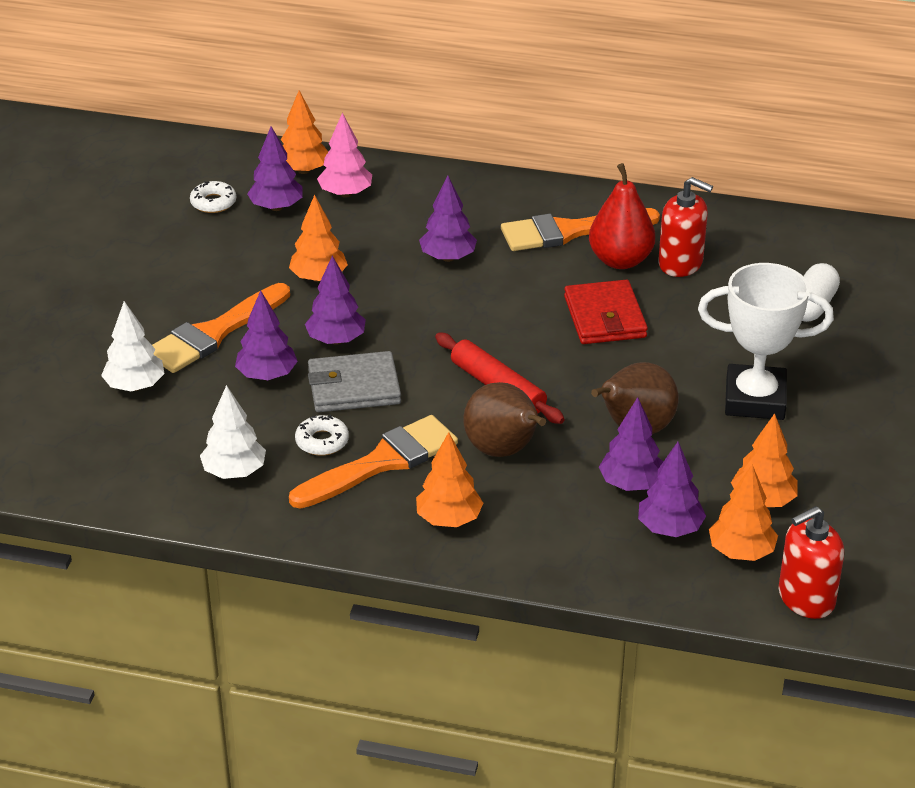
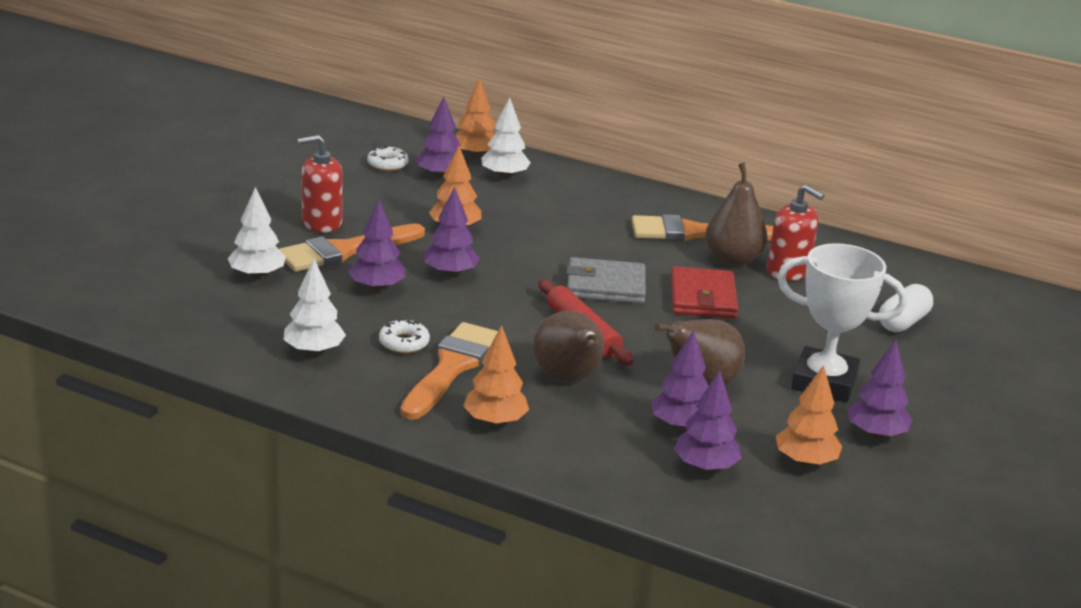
camera: 10 degrees right, 10 degrees down
(345, 194) = (504, 176): pink tree -> white tree
(354, 387) = (451, 309): grey wallet -> grey wallet (605, 286)
(381, 462) = (451, 367): orange brush -> orange brush turned 45 degrees counterclockwise
(448, 257) = (576, 233): purple tree -> purple tree (876, 434)
(620, 260) = (732, 260): red pear -> brown pear
(741, 552) = (769, 498): orange tree -> none
(806, 598) = (822, 548): red soap dispenser -> red soap dispenser (321, 223)

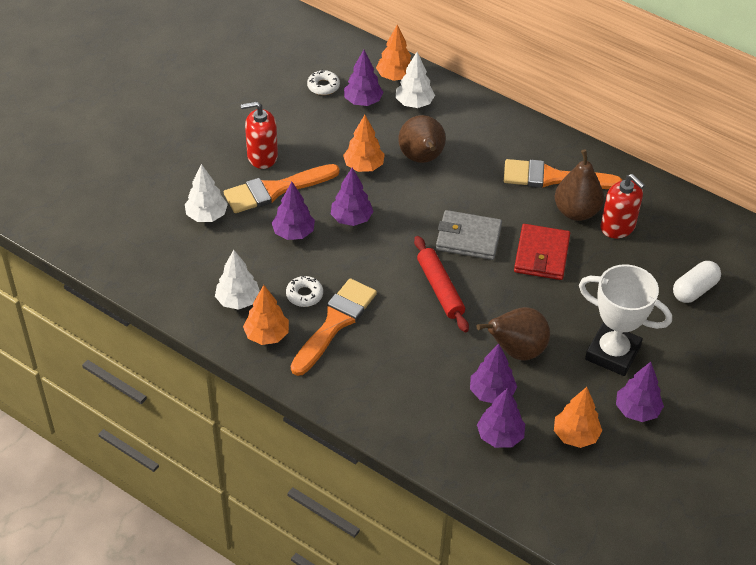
camera: 10 degrees right, 20 degrees up
(495, 421) = (357, 381): orange tree -> orange tree (267, 335)
(568, 379) = (419, 340): brown pear -> brown pear (422, 159)

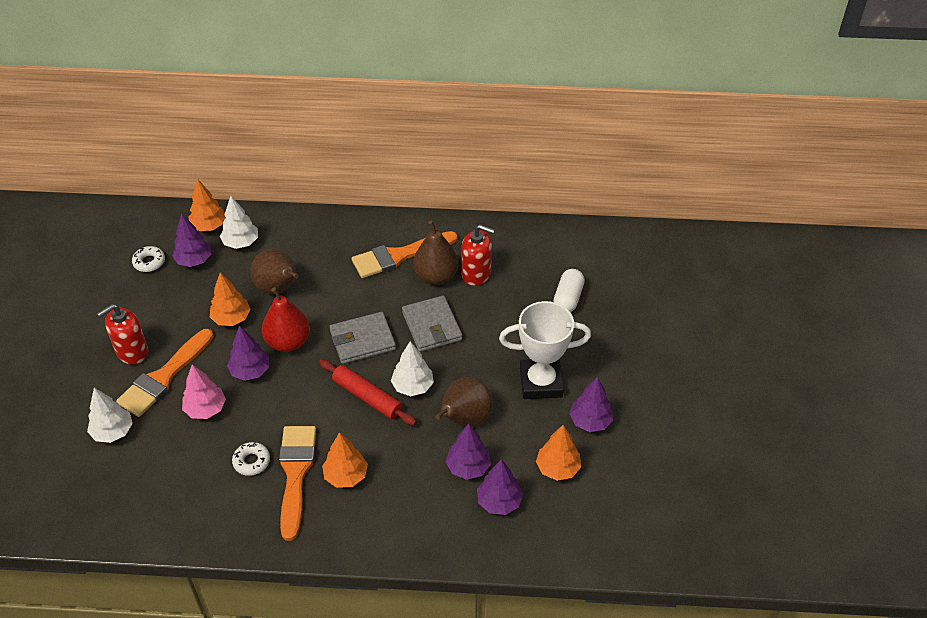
camera: 30 degrees left, 0 degrees up
(238, 300) = (193, 498): white tree -> white tree (412, 386)
(267, 335) = (240, 517): orange tree -> orange tree (346, 476)
(293, 233) = (205, 409): purple tree -> pink tree
(400, 209) = (288, 342): none -> red pear
(541, 255) = (432, 326): red wallet -> grey wallet

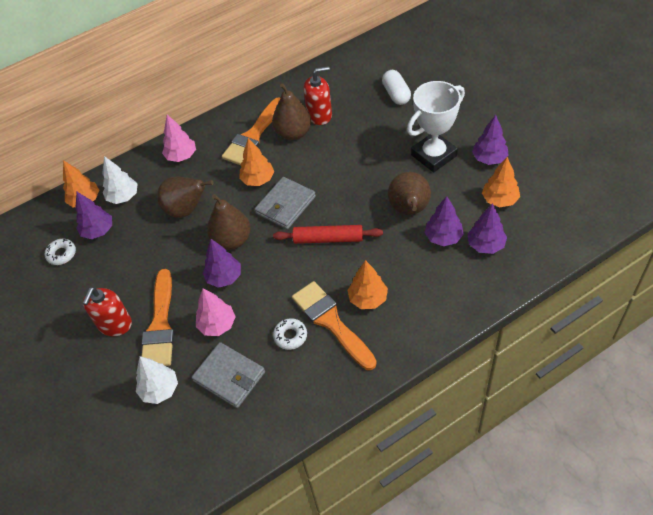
camera: 30 degrees left, 5 degrees up
(231, 318) = (171, 252): orange tree -> orange tree (258, 180)
(288, 342) = (232, 240): red pear -> brown pear
(321, 236) = (181, 156): none -> pink tree
(412, 386) = (352, 212): white tree -> none
(432, 326) = (324, 166): grey wallet -> grey wallet (229, 376)

